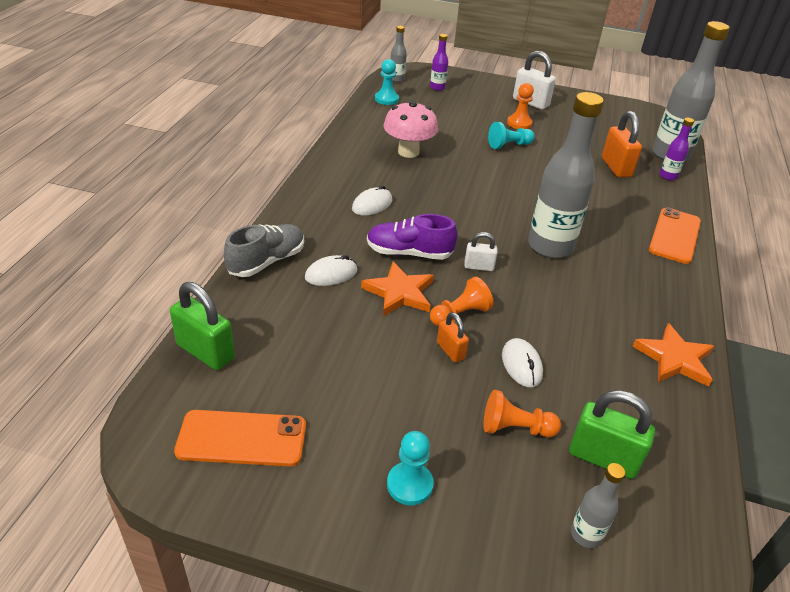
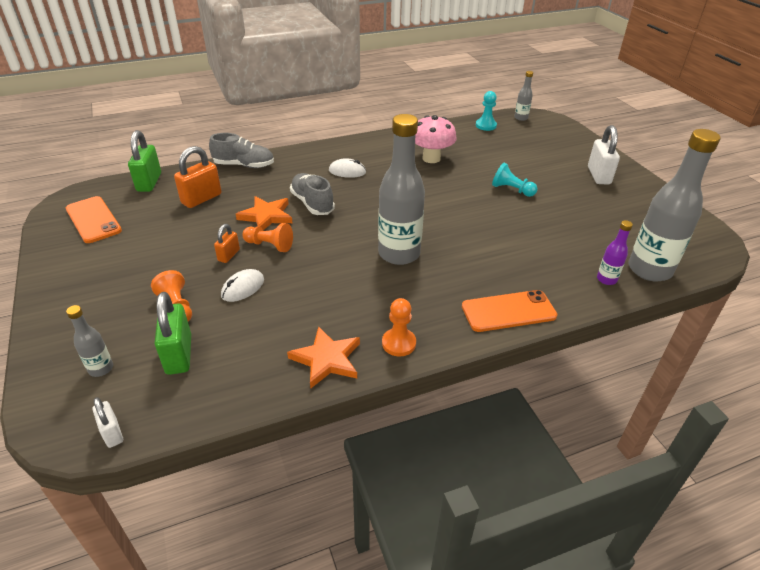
camera: 55 degrees right, 0 degrees up
(331, 274) = (256, 188): white mouse -> none
(409, 253) = (312, 203): purple shoe -> grey shoe
(409, 484) = (97, 284): turquoise pawn -> none
(437, 87) = (540, 135): purple bottle -> none
(478, 266) = (332, 233): white padlock -> white padlock (112, 433)
(519, 123) = (554, 182): orange pawn -> orange pawn (399, 343)
(616, 167) = (570, 247): orange padlock -> orange padlock (201, 199)

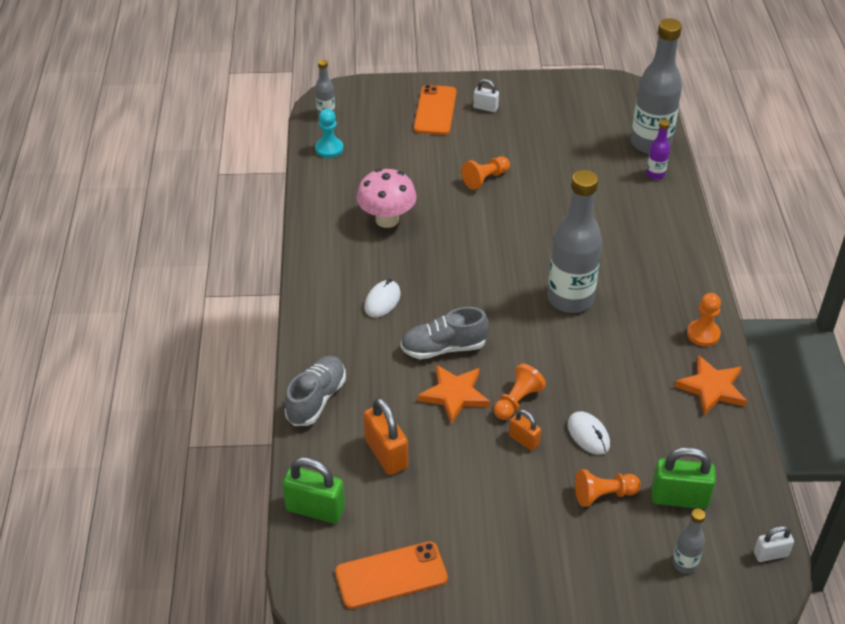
camera: 70 degrees left, 5 degrees up
(508, 311) = (680, 250): orange phone -> orange phone (435, 110)
(512, 190) = (485, 179): turquoise pawn -> orange pawn
(598, 175) = (485, 108): white padlock -> white padlock, size x0.57

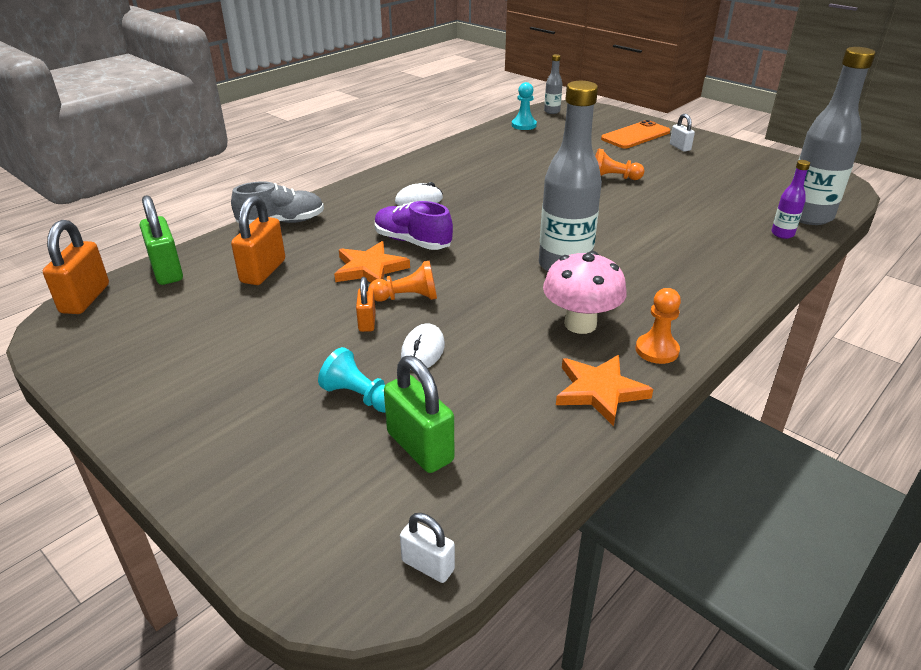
camera: 45 degrees right, 10 degrees down
(302, 578) = (85, 299): none -> orange padlock
(387, 219) = (499, 167): pink mushroom -> pink mushroom (580, 324)
(391, 575) = (128, 334): orange phone -> none
(444, 348) = (412, 242): grey shoe -> purple shoe
(603, 495) = (359, 396): orange pawn -> turquoise pawn
(684, 563) = (331, 500): grey bottle -> none

